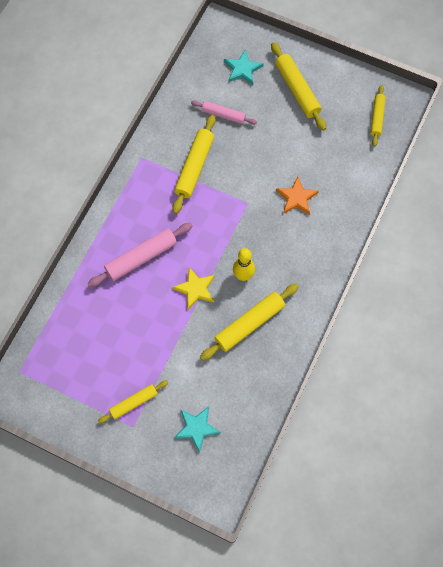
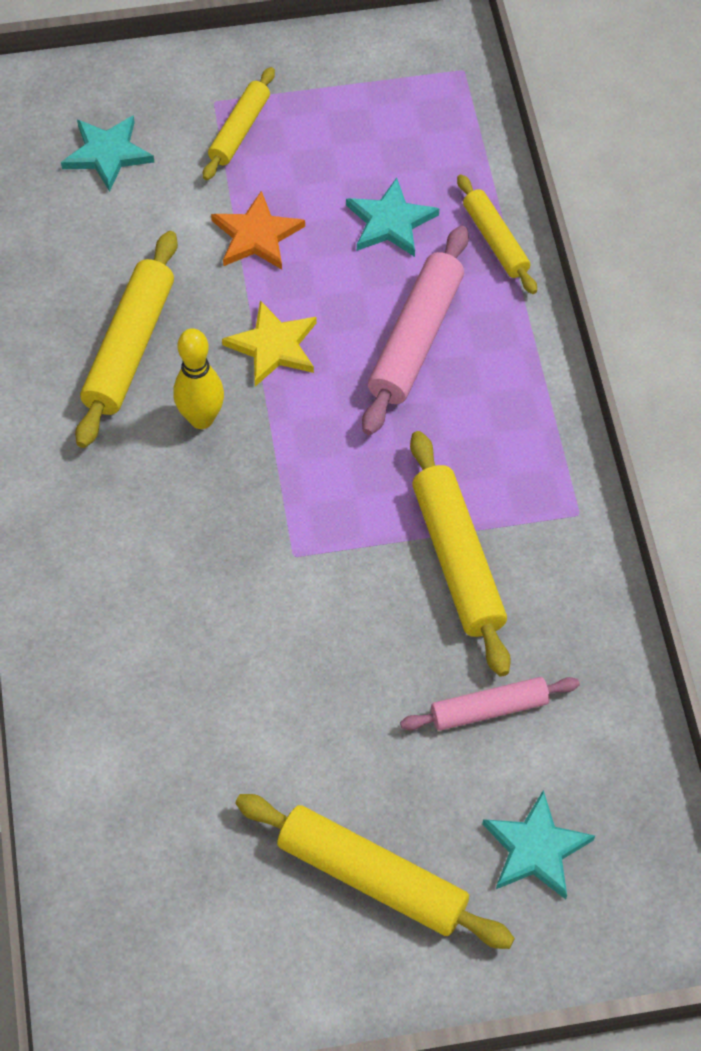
camera: 145 degrees right, 10 degrees down
(109, 315) = (390, 222): none -> turquoise star
(296, 198) = (200, 627): orange star -> orange star (256, 235)
(377, 118) = (139, 929): yellow rolling pin -> yellow rolling pin (495, 241)

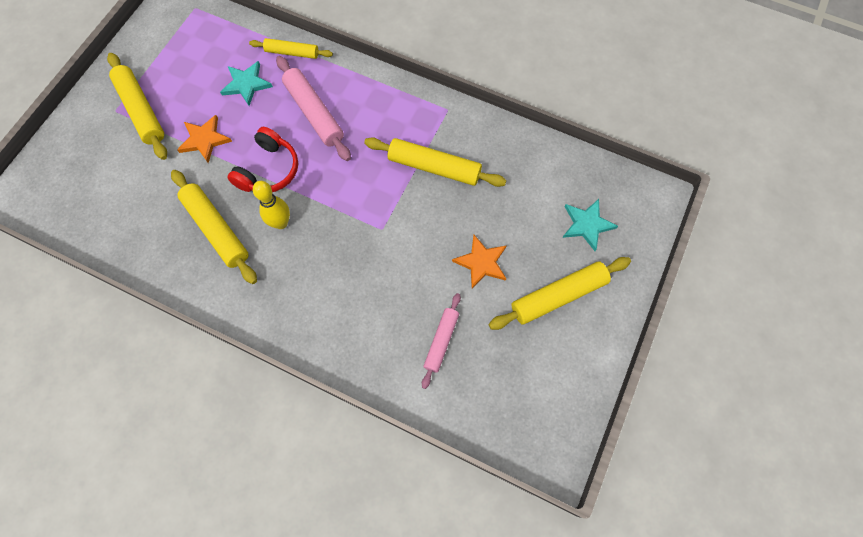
camera: 55 degrees left, 10 degrees up
(107, 154) = (100, 172): turquoise star -> none
(239, 130) = (141, 111): yellow rolling pin -> yellow rolling pin, size x1.60
(273, 346) = (269, 170): yellow star -> red headphones
(344, 729) = (481, 262): none -> orange star
(489, 709) = (512, 201): pink rolling pin -> pink rolling pin (441, 341)

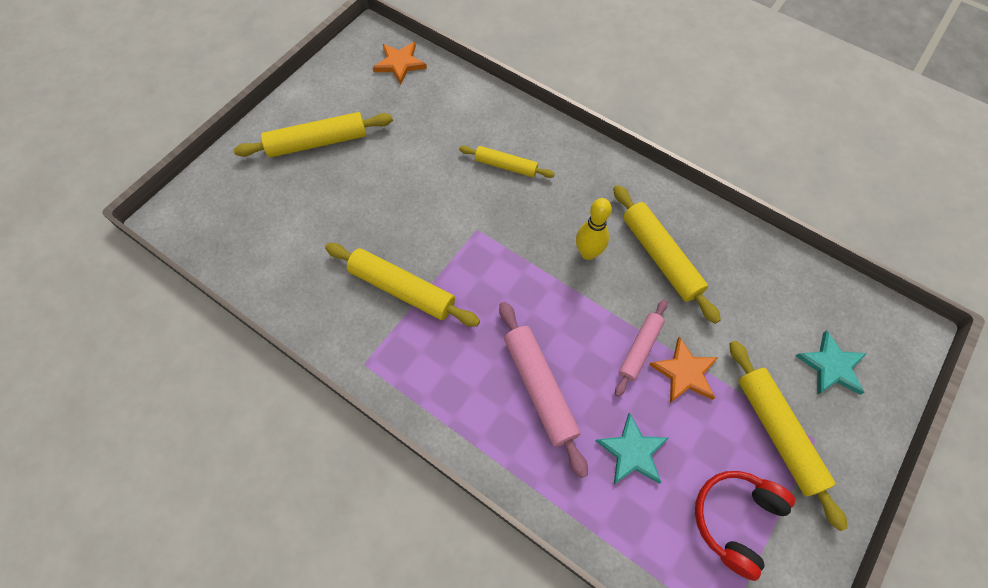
camera: 170 degrees left, 5 degrees down
(269, 170) = (601, 318): red headphones -> red headphones (735, 519)
(292, 53) = (565, 498): yellow rolling pin -> yellow rolling pin (506, 166)
(441, 341) = (440, 123): pink rolling pin -> pink rolling pin (640, 349)
(481, 262) = (381, 182): orange star -> orange star (400, 64)
(587, 224) = (258, 201): turquoise star -> turquoise star (831, 366)

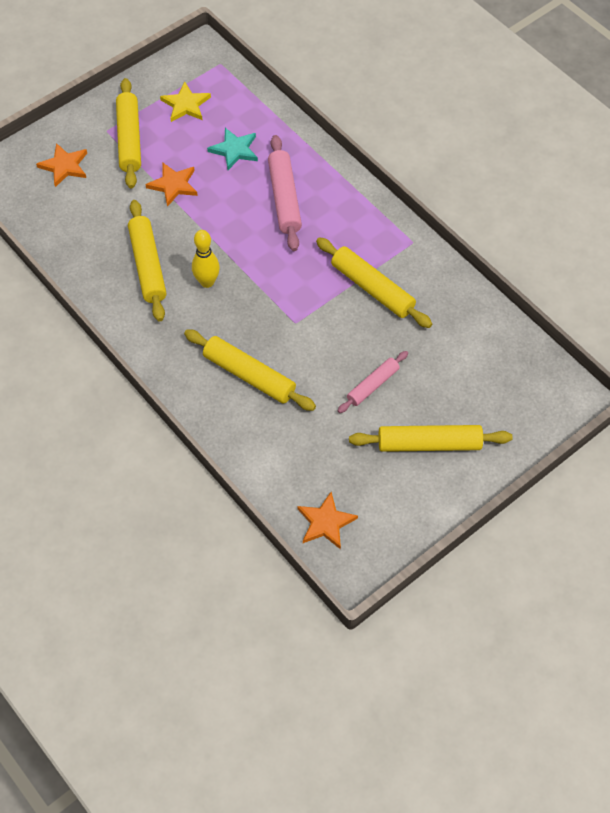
camera: 165 degrees left, 5 degrees down
(506, 166) = (249, 375): yellow rolling pin -> yellow rolling pin, size x1.60
(640, 349) = (199, 206): pink rolling pin -> pink rolling pin (372, 385)
(735, 519) = (185, 105): red headphones -> yellow star
(831, 366) = (64, 166): turquoise star -> orange star

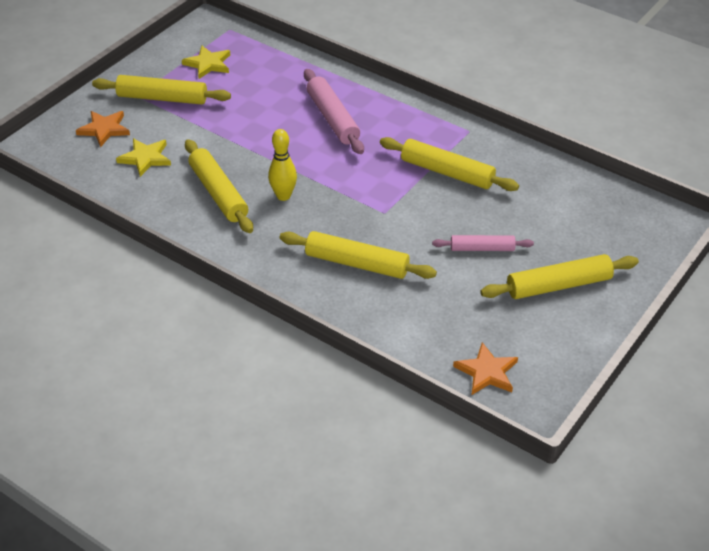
camera: 15 degrees left, 15 degrees down
(93, 209) = (145, 158): none -> yellow star
(129, 139) = (162, 98): yellow rolling pin -> yellow rolling pin turned 60 degrees counterclockwise
(173, 185) = (220, 126): orange star -> none
(234, 150) = (269, 90): turquoise star -> none
(372, 385) = (482, 248): pink rolling pin -> pink rolling pin turned 60 degrees clockwise

